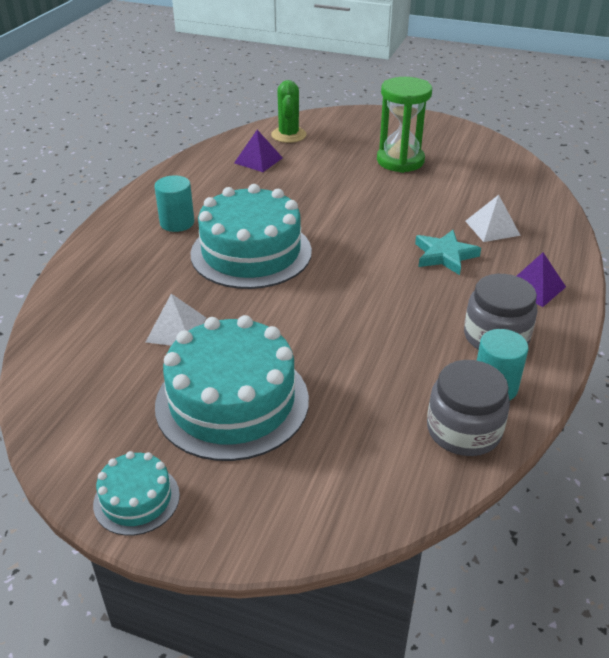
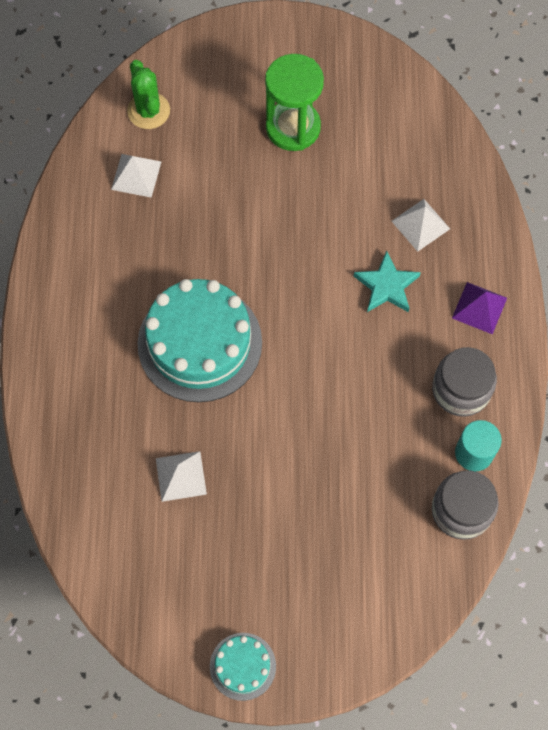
camera: 20 degrees left, 30 degrees up
(177, 223) = (103, 319): turquoise cylinder -> none
(232, 402) = (269, 544): turquoise cake -> none
(258, 160) = (136, 175): purple pyramid -> white pyramid

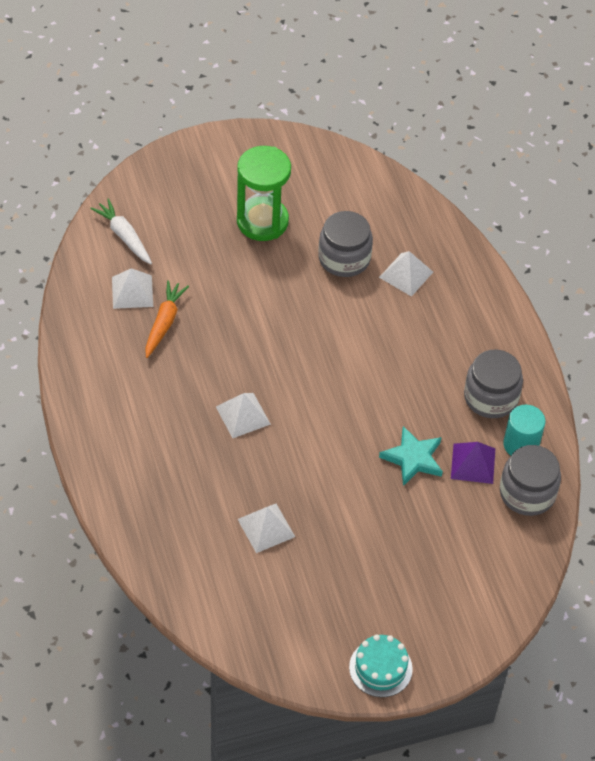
camera: 20 degrees left, 15 degrees down
(148, 111) = (124, 236): green cactus -> white carrot
(156, 218) = (164, 323): none -> orange carrot
(200, 343) = (243, 415): turquoise cake -> white pyramid
(362, 190) = (344, 258): none -> grey jar
(387, 286) = (394, 330): turquoise star -> turquoise star (413, 458)
(479, 308) = (482, 328): purple pyramid -> purple pyramid (473, 463)

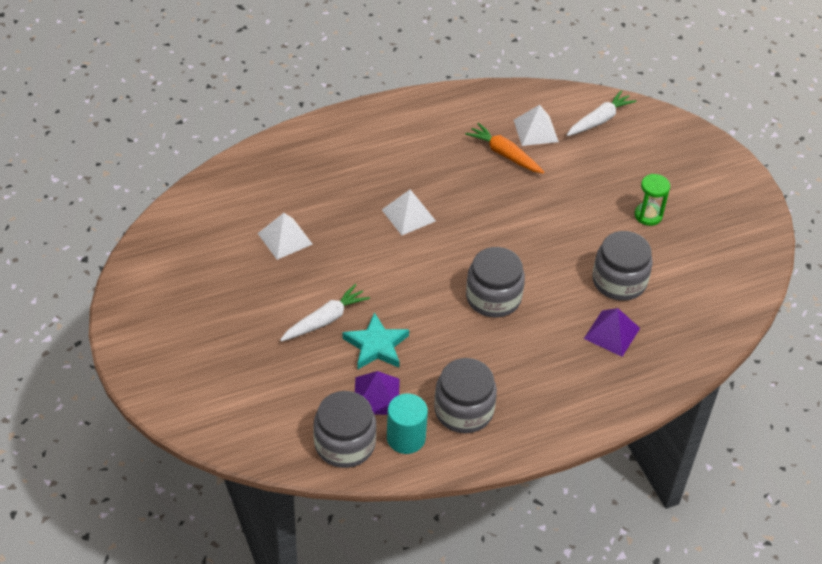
camera: 85 degrees right, 5 degrees down
(164, 323) = (504, 154): orange carrot -> orange carrot turned 150 degrees counterclockwise
(262, 221) = (648, 215): green hourglass -> green hourglass, size x0.53
(358, 358) = (493, 297): none -> grey jar
(379, 498) = (325, 320): none -> white carrot
(380, 668) = (137, 327): turquoise cake -> none
(406, 274) = (612, 333): white pyramid -> purple pyramid

